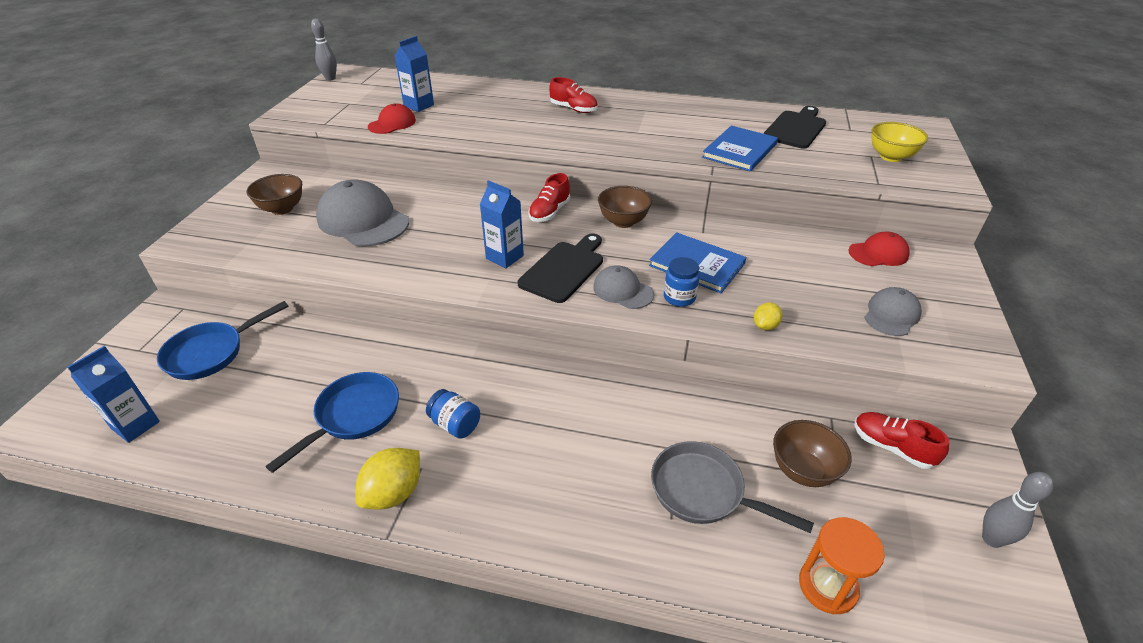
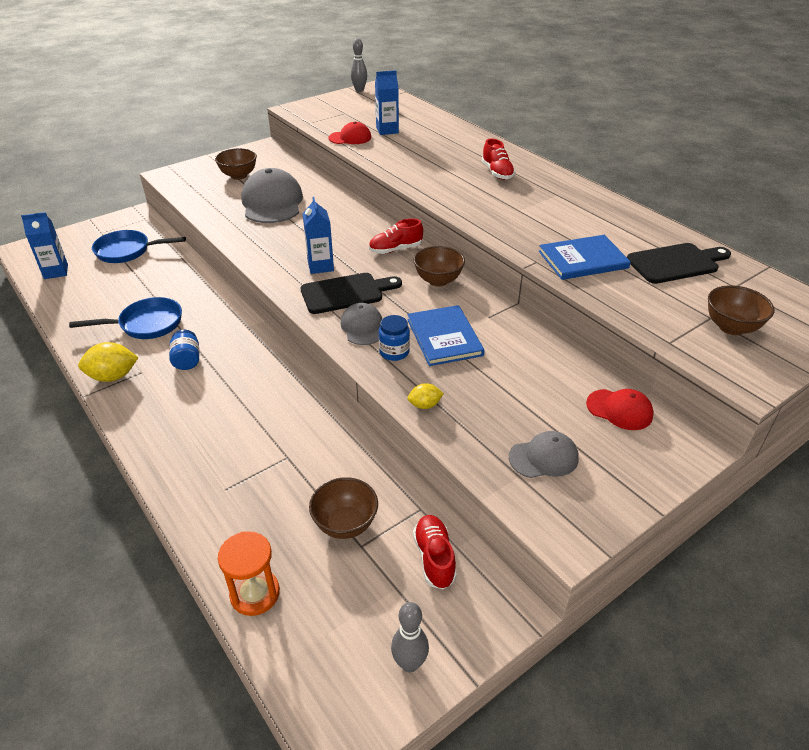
camera: 40 degrees right, 0 degrees up
(703, 491) = (264, 489): grey pan -> none
(891, 157) = (731, 327): yellow bowl -> brown bowl

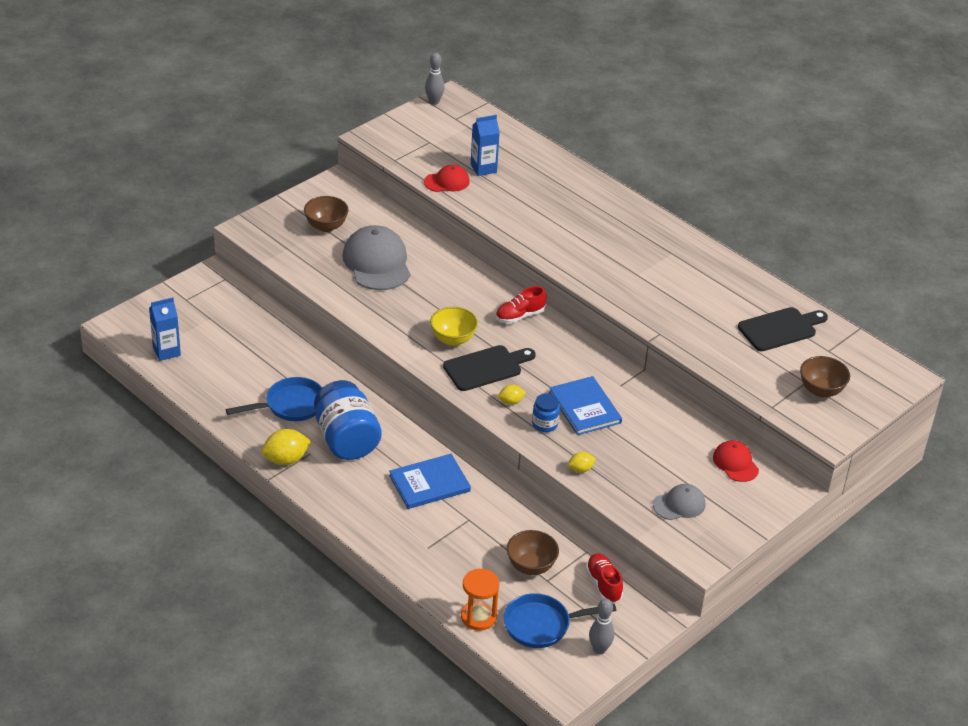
camera: 10 degrees left, 0 degrees up
(127, 251) = (228, 322): blue pan -> blue pan (542, 625)
(187, 360) = (346, 439): blue jar -> blue jar, size x2.10
(320, 266) = (453, 339): blue carton -> yellow bowl
(362, 327) = (511, 402): grey cap -> yellow lemon
(438, 280) = (568, 349): brown bowl -> none
(497, 173) = (610, 226): red shoe -> none
(583, 259) = (700, 329): blue book -> blue book (429, 483)
(619, 409) = (735, 463): red cap -> red cap turned 135 degrees counterclockwise

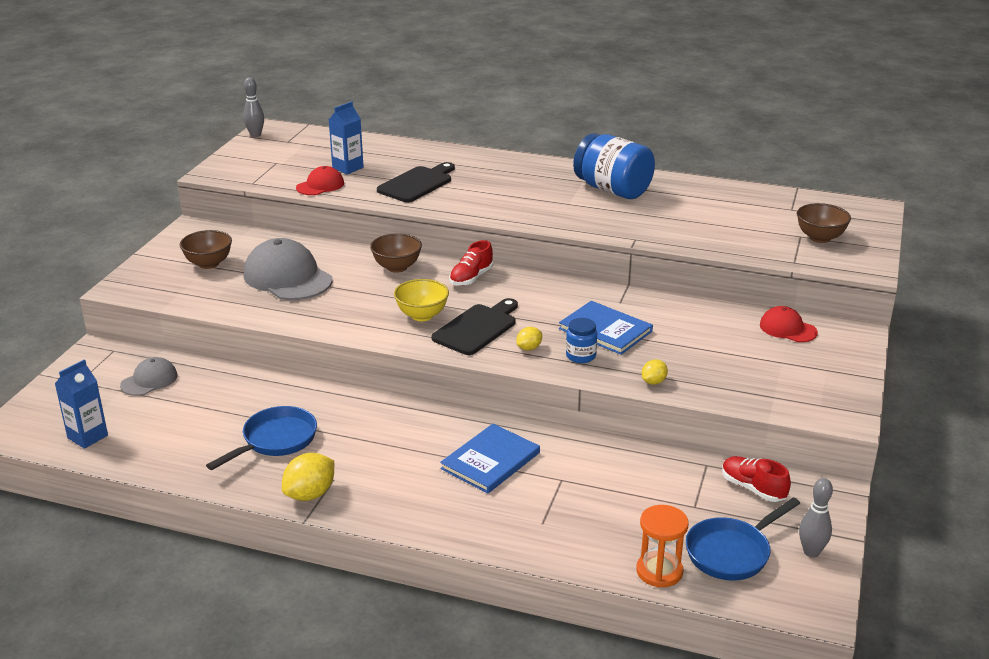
camera: 25 degrees left, 10 degrees down
(346, 439) = (365, 451): blue jar -> blue jar (612, 190)
(531, 566) = (666, 499): brown bowl -> brown bowl (397, 267)
(679, 504) = (776, 379): grey cap -> grey cap (149, 380)
(780, 329) = (735, 206): black cutting board -> black cutting board (417, 184)

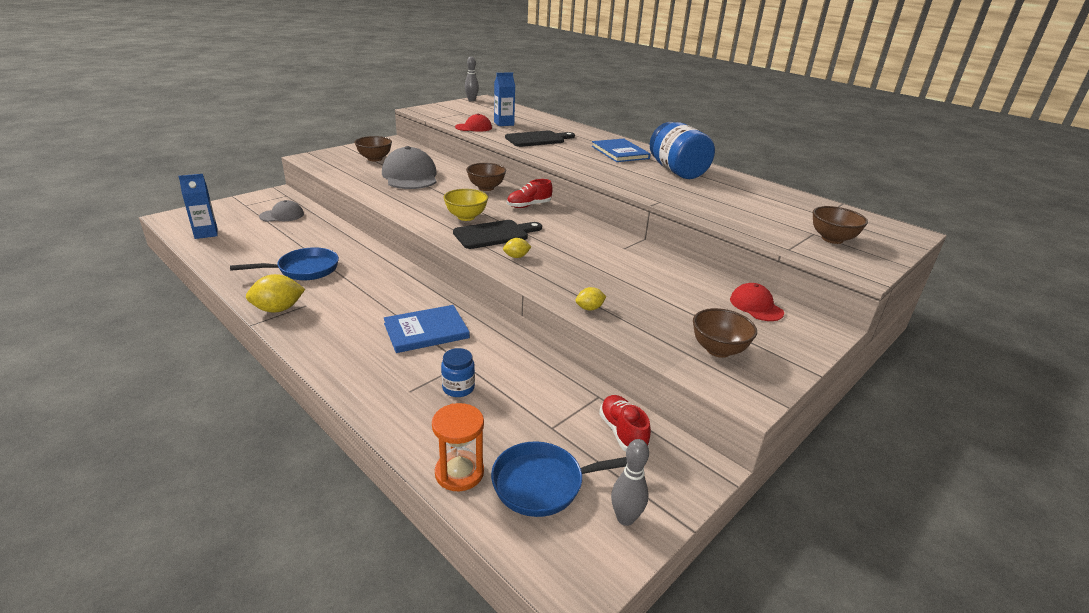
camera: 25 degrees right, 0 degrees up
(580, 356) = (550, 273): blue jar -> blue jar (458, 388)
(605, 330) = (590, 262): blue book -> blue book (620, 152)
(792, 384) = (718, 350): none -> brown bowl

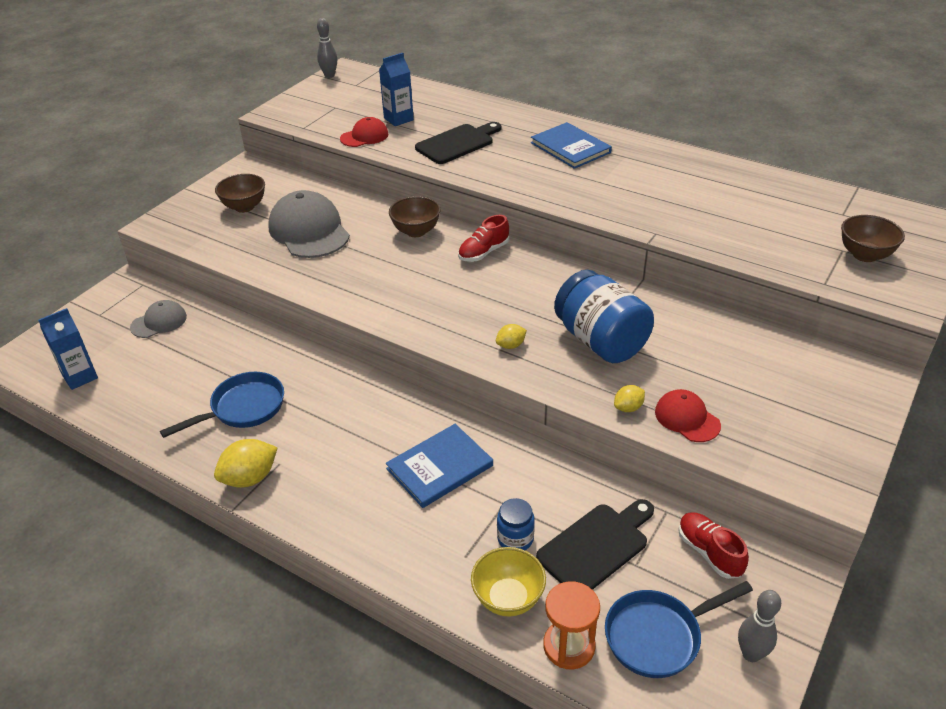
camera: 10 degrees left, 10 degrees up
(466, 217) = (418, 291): yellow bowl -> yellow bowl (508, 598)
(494, 234) = (467, 313): black cutting board -> black cutting board (596, 546)
(677, 171) = (653, 170): blue jar -> blue jar (600, 341)
(718, 350) = (784, 434): brown bowl -> none
(756, 306) = (801, 359): red cap -> red cap (687, 418)

